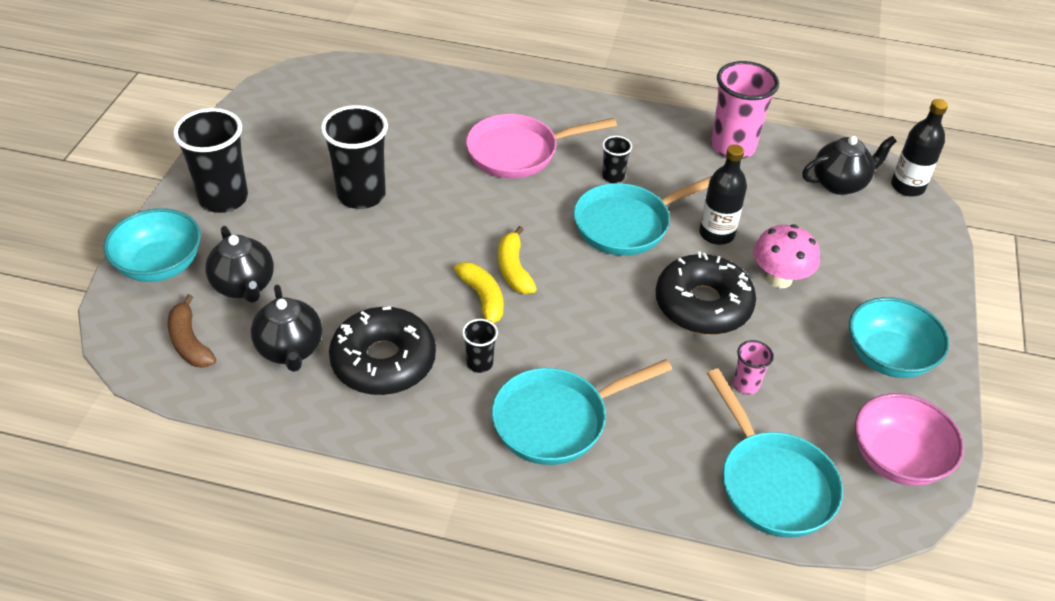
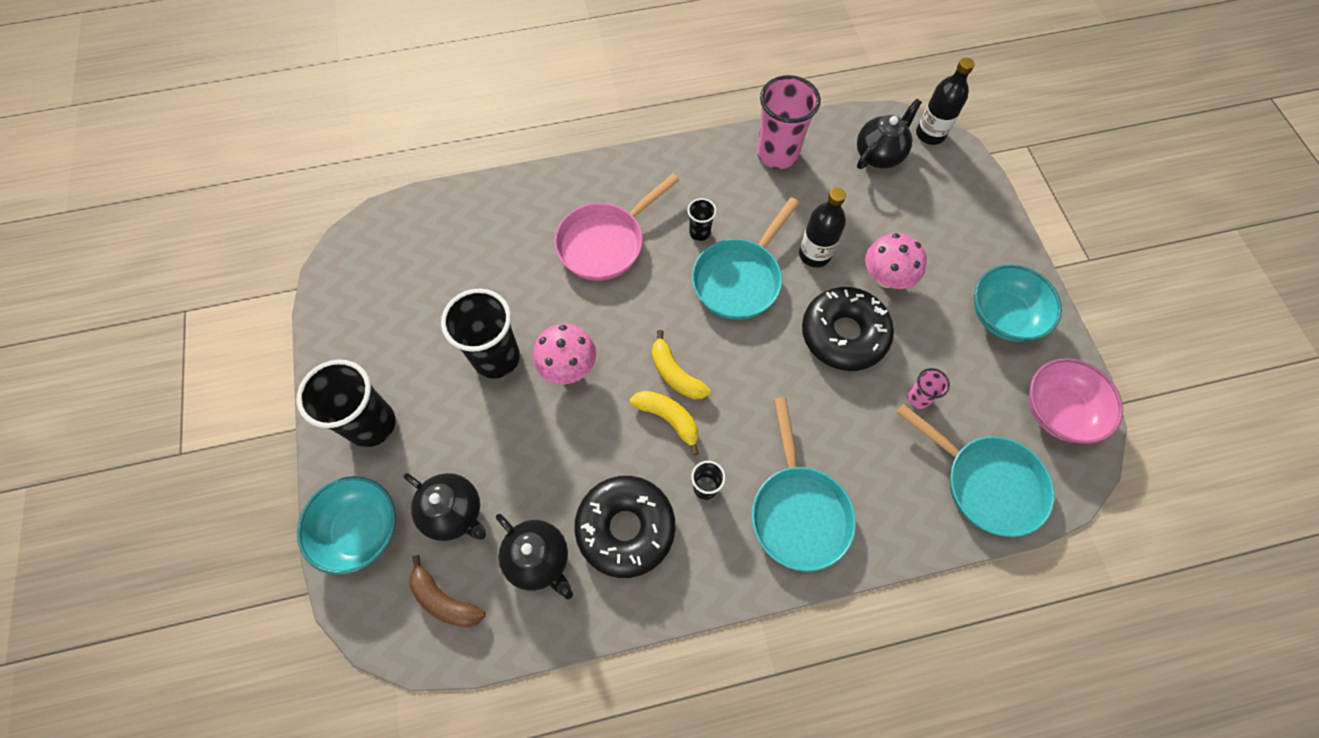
camera: 25 degrees left, 20 degrees up
(419, 226) = (568, 367): none -> pink mushroom
(557, 420) = (798, 511): turquoise pan -> turquoise pan turned 45 degrees counterclockwise

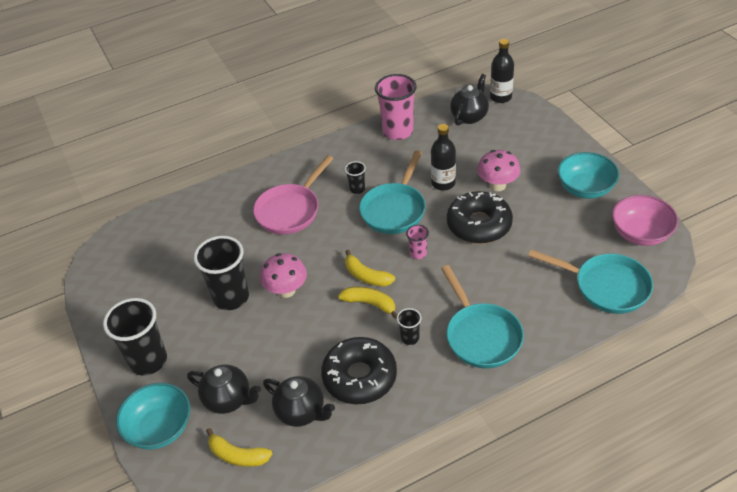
camera: 10 degrees left, 20 degrees down
(444, 600) = (237, 455): brown banana -> yellow banana
(918, 398) = (543, 249): pink cup -> pink cup (418, 253)

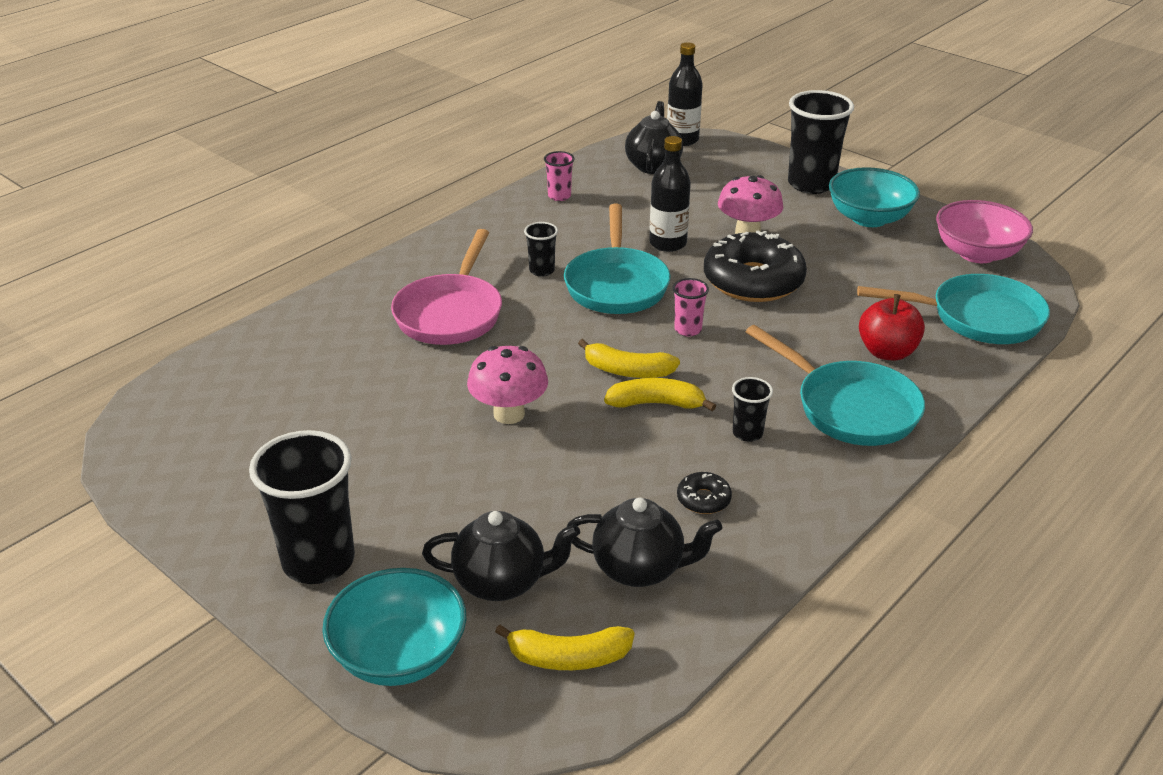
camera: 25 degrees left, 10 degrees down
(231, 297) = (419, 442): black cup -> black cup (811, 184)
(359, 377) = (703, 499): black donut -> black donut, size x0.42
(398, 131) = (559, 196): pink cup -> pink cup, size x0.48
(529, 299) = (887, 352): none -> red apple

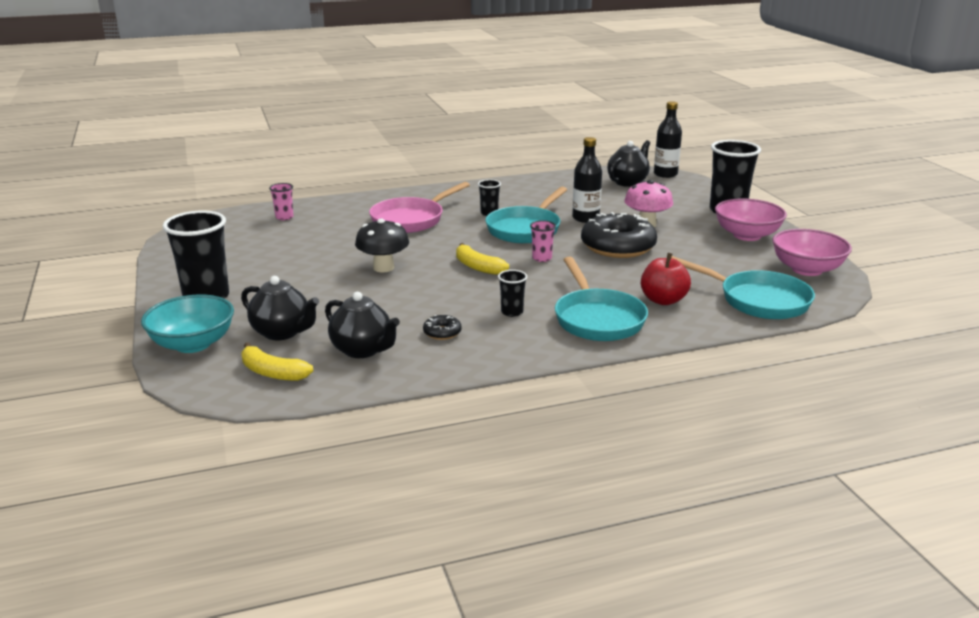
camera: 30 degrees right, 10 degrees down
(509, 414) = (383, 268): pink mushroom -> black mushroom
(559, 196) = (546, 184): pink cup -> pink cup (284, 217)
(656, 404) = (474, 285): yellow banana -> none
(869, 218) = (747, 235): turquoise bowl -> pink bowl

